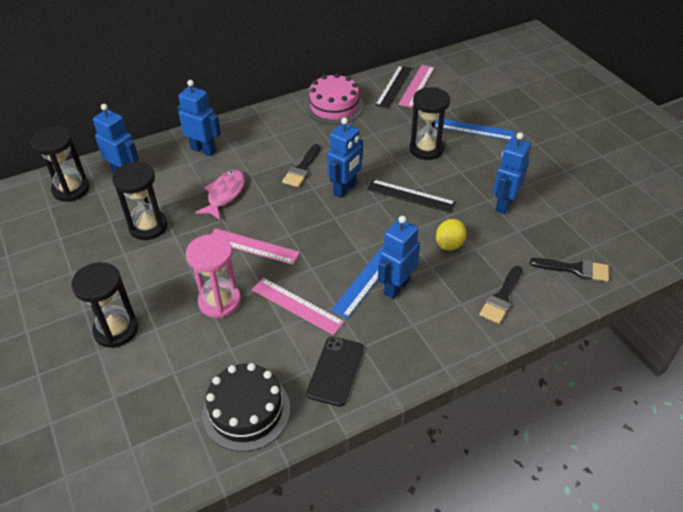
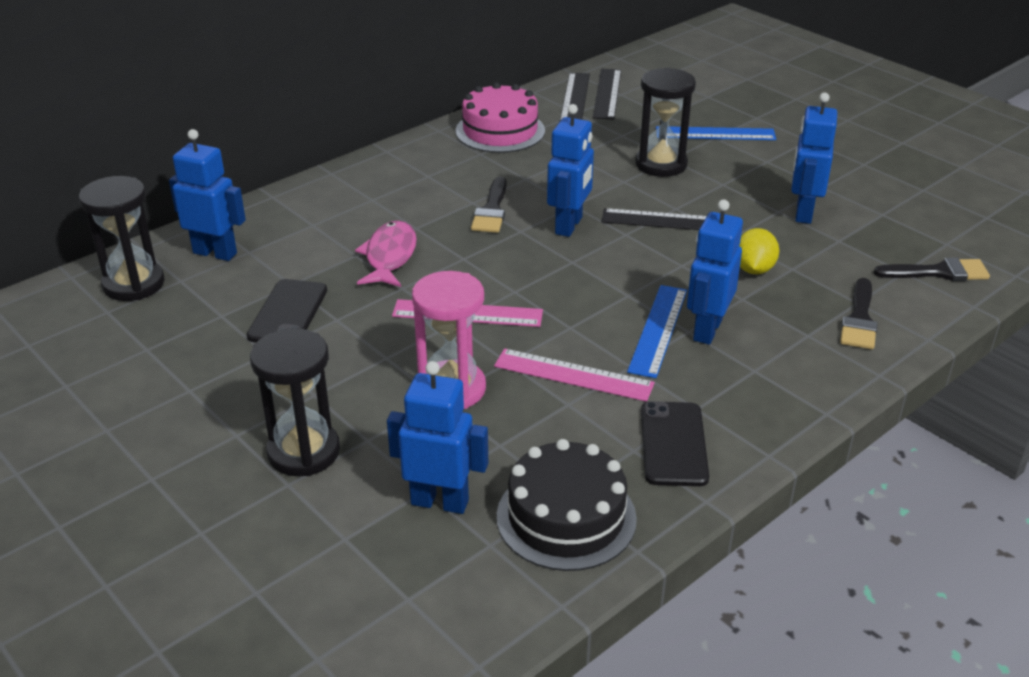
camera: 15 degrees left, 10 degrees down
(148, 226) = (288, 313): black hourglass -> black phone
(203, 150) = (327, 207): blue robot -> blue robot (440, 502)
(416, 86) = (607, 93): pink ruler -> black ruler

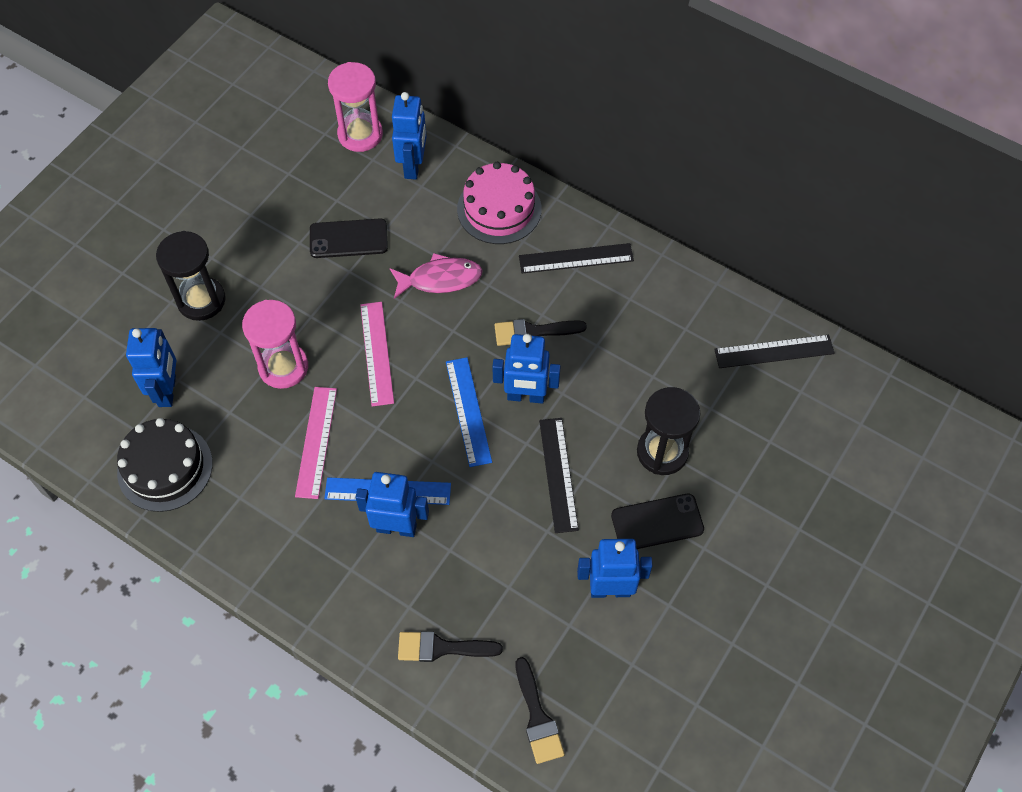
camera: 75 degrees right, 25 degrees up
(134, 284) = (360, 134): black hourglass -> pink hourglass
(500, 131) = (678, 303): pink cake -> pink cake (499, 209)
(607, 93) = (796, 378): black ruler -> black ruler (576, 258)
(673, 444) = (250, 522): black phone -> black phone (657, 522)
(715, 134) = (745, 492): blue ruler -> blue ruler (468, 411)
(753, 269) = (497, 554): yellow lemon -> none

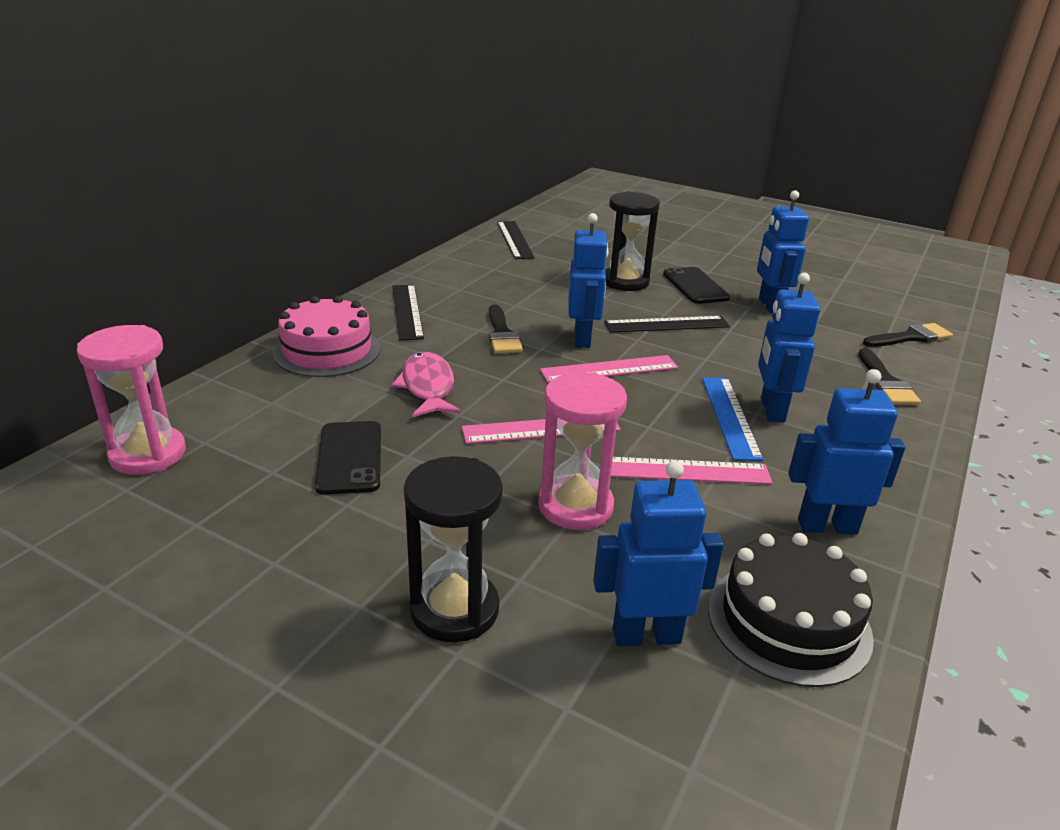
camera: 95 degrees left, 30 degrees down
(413, 166) = (233, 408): blue robot -> blue robot (827, 526)
(468, 411) = (609, 369): blue ruler -> pink ruler

